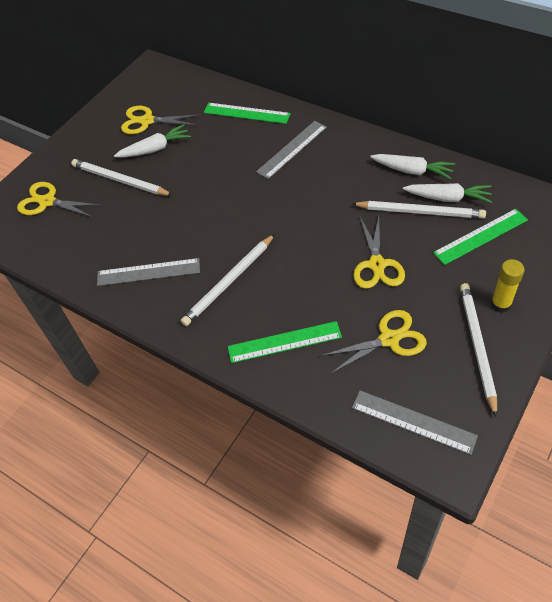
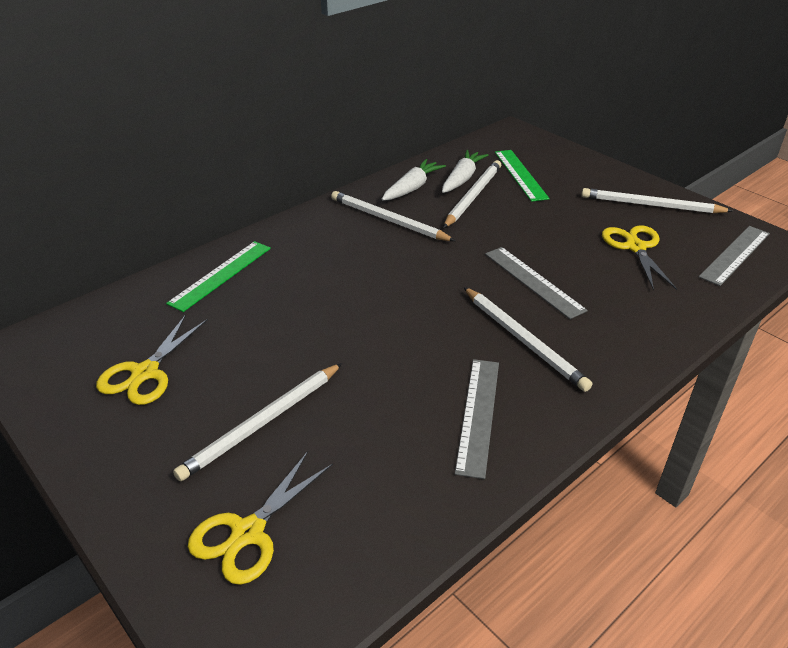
camera: 80 degrees left, 15 degrees down
(155, 149) = (220, 372): white carrot -> none
(284, 342) = (628, 313): green ruler -> none
(292, 149) = (321, 253): grey ruler -> grey ruler (533, 281)
(353, 171) = (388, 220): none -> white pencil
(377, 265) = (535, 234): yellow scissors -> none
(500, 304) = (605, 184): yellow glue stick -> none

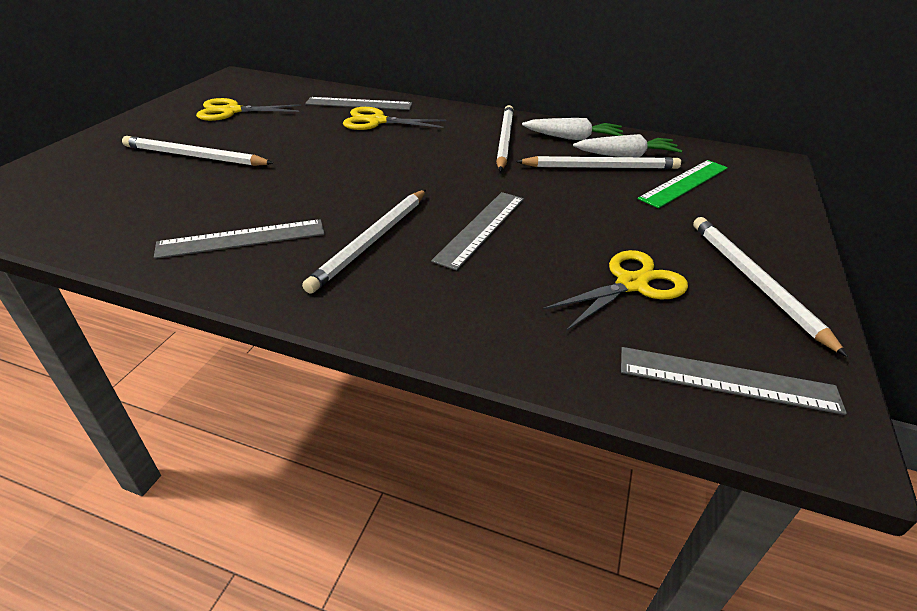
camera: 60 degrees right, 0 degrees up
(221, 275) = (359, 104): green ruler -> grey ruler
(248, 533) = (79, 178): yellow scissors -> yellow scissors (377, 121)

